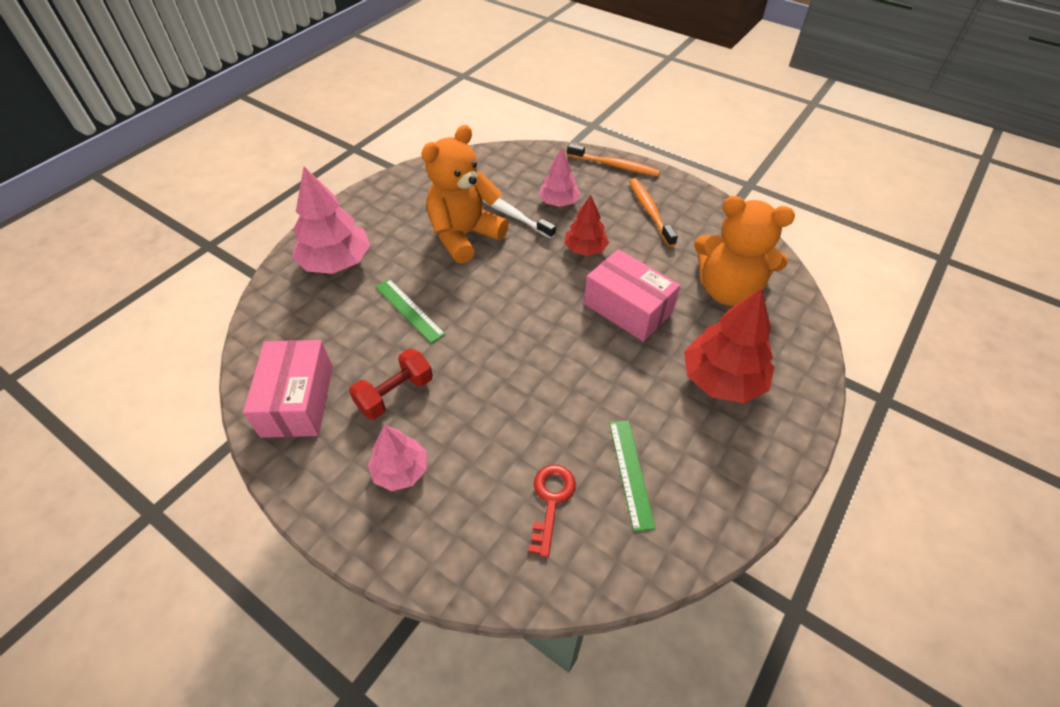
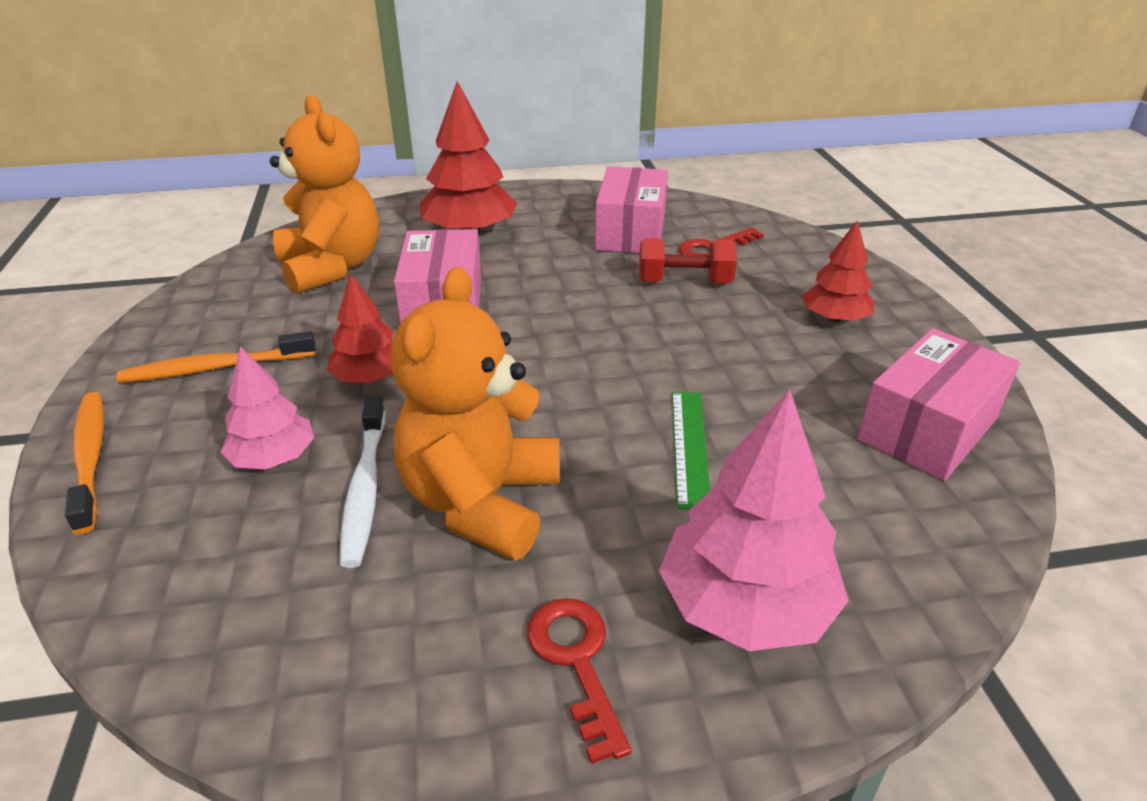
camera: 135 degrees left, 15 degrees down
(378, 216) = (576, 661): none -> red key
(395, 394) = (791, 372): red dumbbell -> red dumbbell (684, 282)
(400, 470) = (834, 319): pink tree -> red tree
(464, 236) = (481, 502): orange teddy bear -> orange teddy bear turned 105 degrees clockwise
(630, 473) = (630, 232): green ruler -> pink box
(650, 211) = (215, 368): orange toothbrush -> orange toothbrush turned 45 degrees clockwise

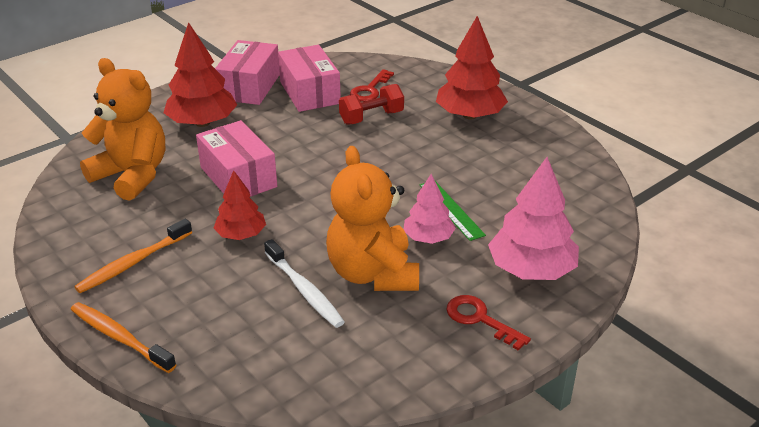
camera: 30 degrees left, 0 degrees up
(273, 458) = (235, 296): pink tree -> pink tree (428, 238)
(834, 319) = (470, 115): red tree -> red tree, size x1.65
(928, 429) = (554, 162): pink box -> pink box (250, 87)

